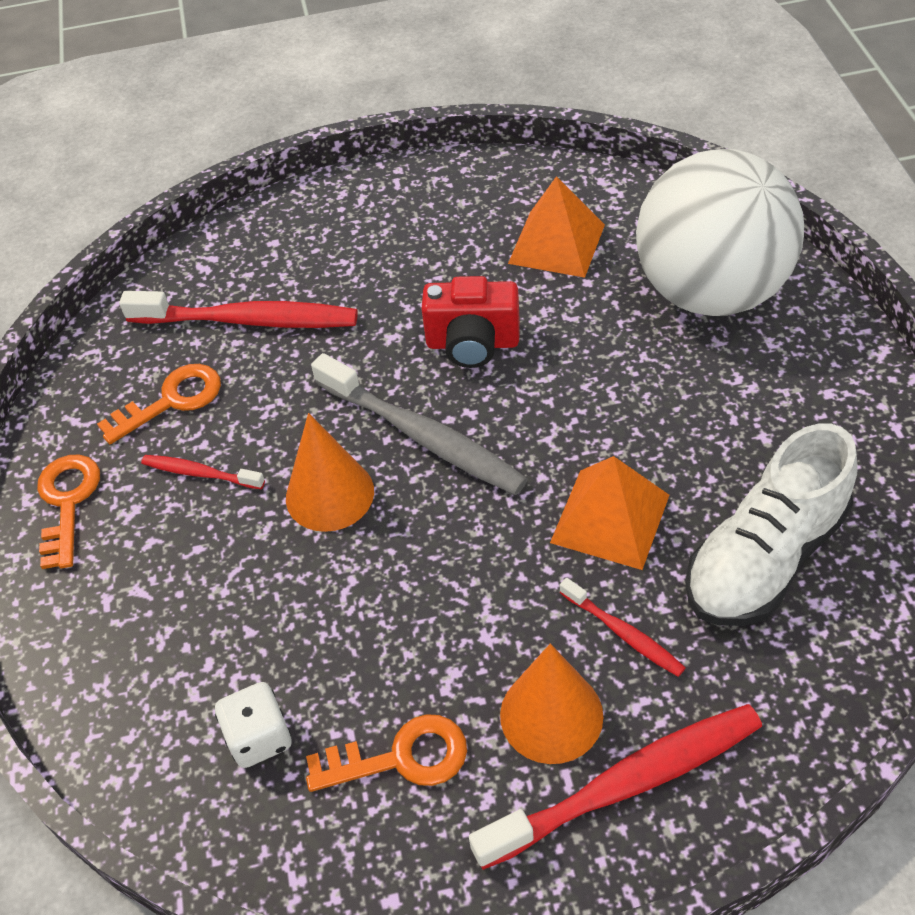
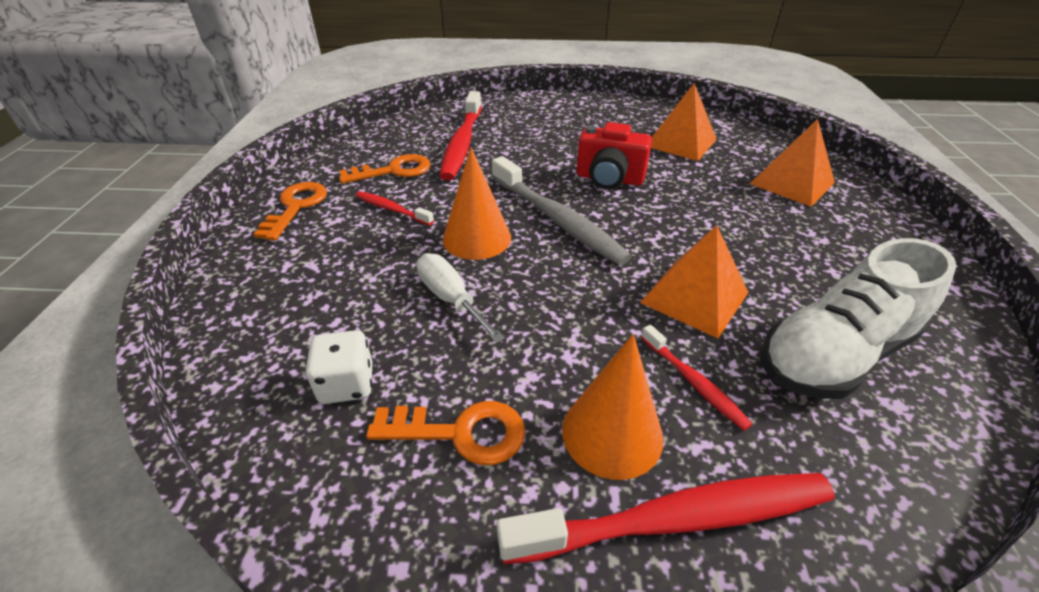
camera: 10 degrees right, 10 degrees down
(248, 320) = (462, 143): red toothbrush -> red toothbrush turned 75 degrees clockwise
(331, 596) = (451, 299): none -> white screwdriver
(711, 292) = (792, 183): white ball -> orange pyramid

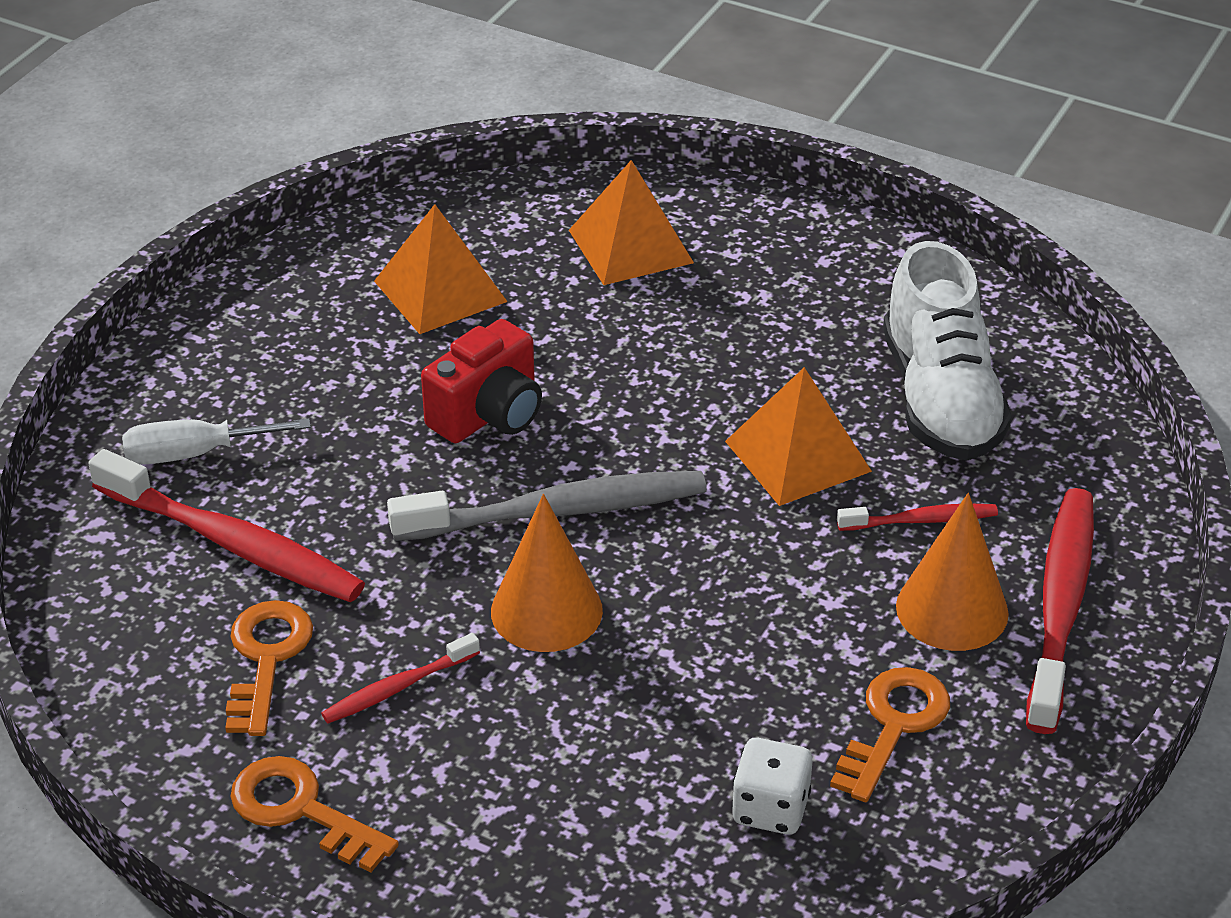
camera: 65 degrees left, 0 degrees up
(451, 299) = (668, 675): white screwdriver -> white screwdriver (194, 454)

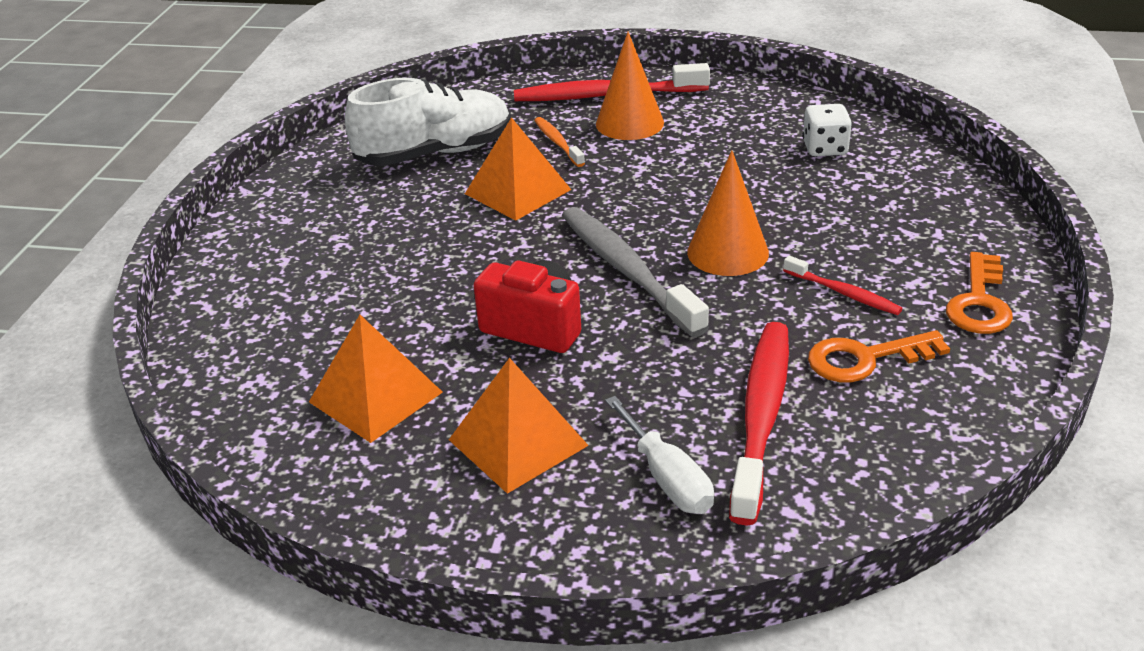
camera: 105 degrees left, 5 degrees down
(631, 246) = (284, 309): orange pyramid -> orange pyramid (518, 442)
(893, 726) = (734, 126): orange key -> none
(921, 520) = (558, 142): red toothbrush -> orange toothbrush

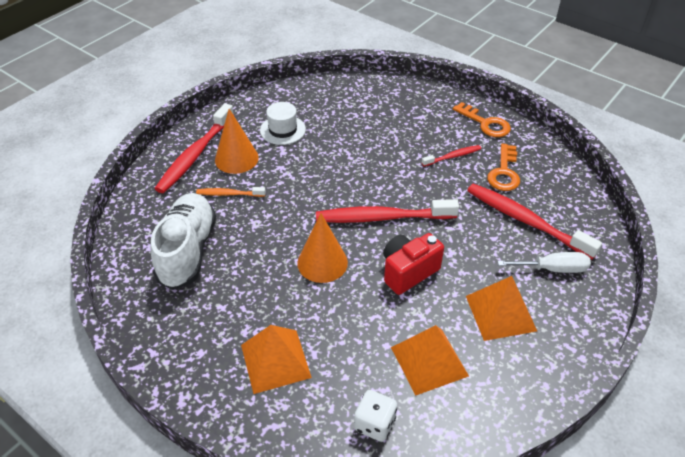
camera: 65 degrees left, 10 degrees up
(517, 191) = (268, 230): orange pyramid -> orange pyramid (275, 361)
(627, 270) = (382, 217): grey toothbrush -> red toothbrush
(727, 133) = (283, 130): none -> white hat
(727, 252) = (393, 177): orange cone -> orange cone (322, 262)
(825, 149) = (329, 107): white dice -> white dice (374, 424)

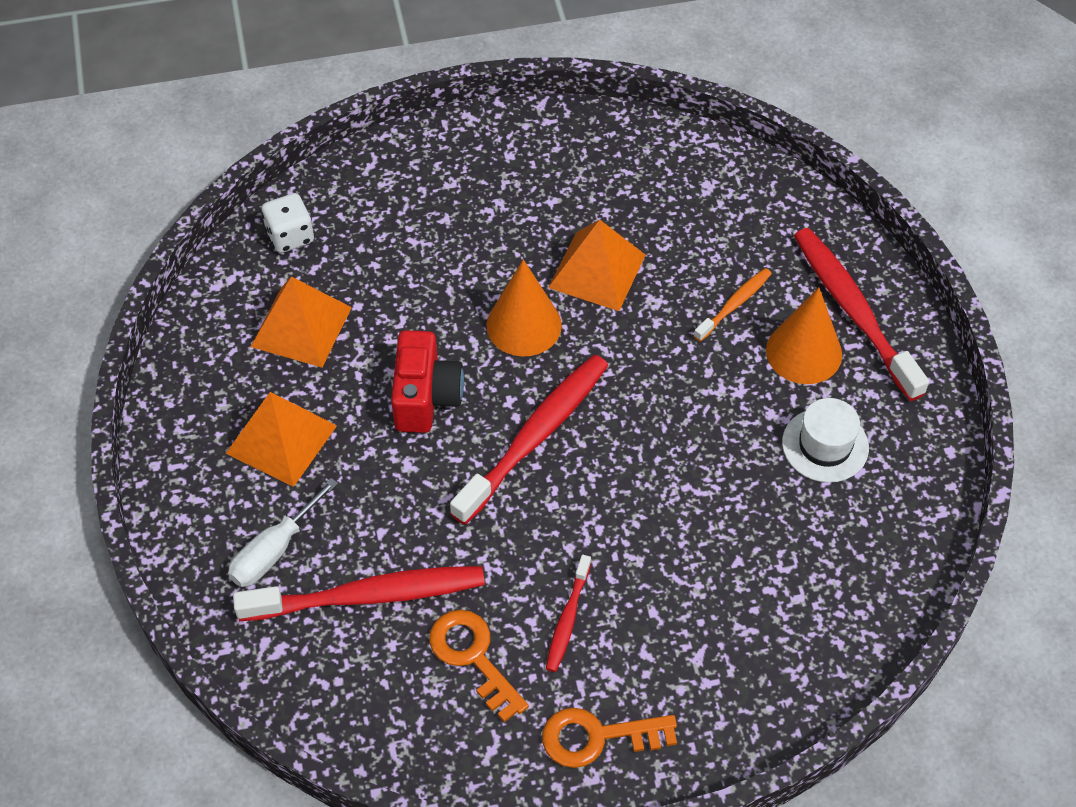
camera: 130 degrees right, 10 degrees up
(187, 251) = (667, 214): white shoe -> none
(275, 361) = (437, 205): orange pyramid -> orange pyramid (597, 271)

